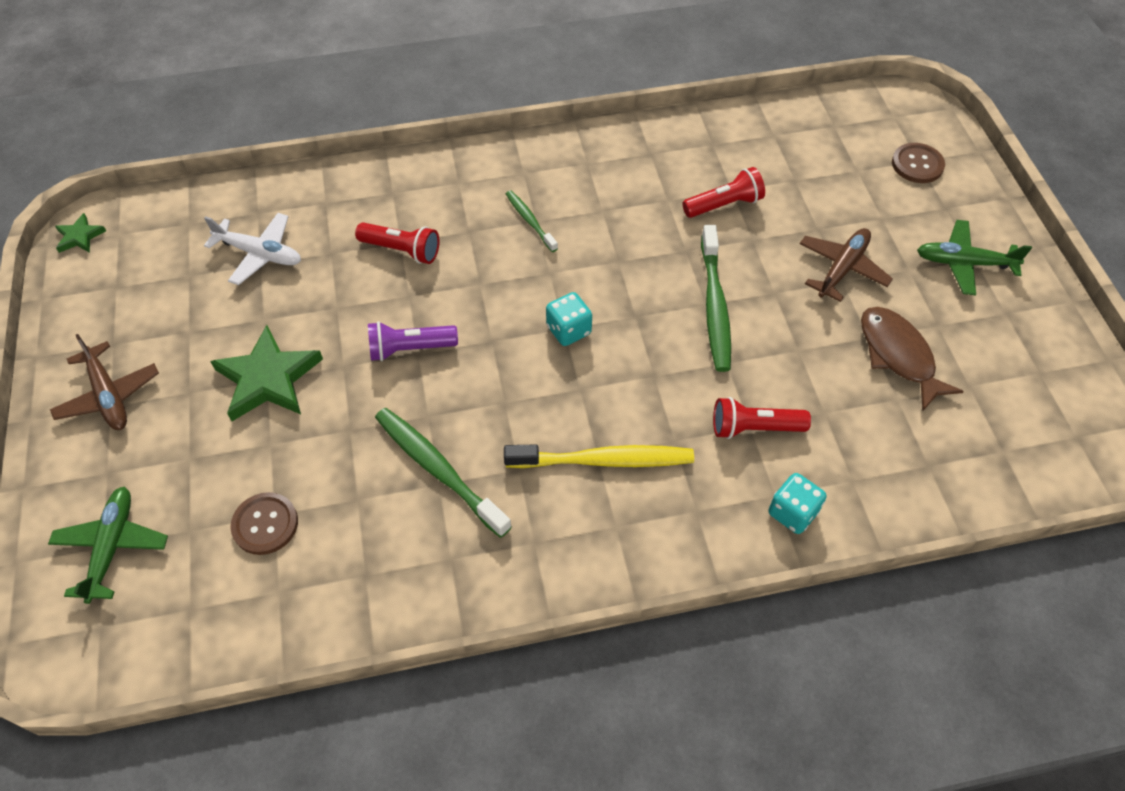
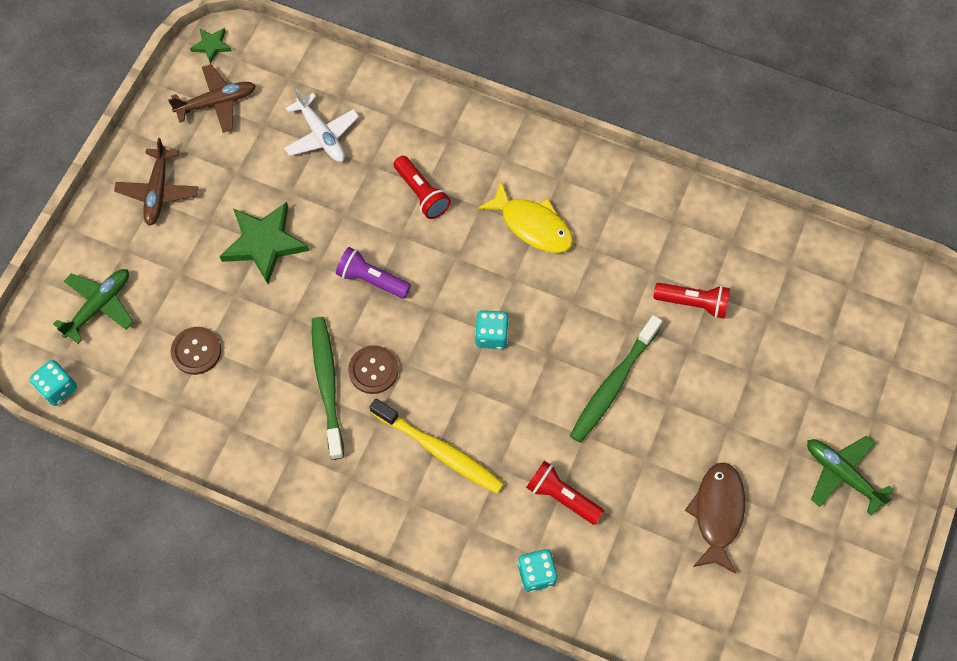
camera: 35 degrees right, 10 degrees up
(116, 666) = (58, 388): none -> turquoise dice
(530, 221) = (532, 225): green toothbrush -> yellow fish
(842, 268) = (739, 416): brown plane -> brown plane (217, 102)
(917, 164) = (887, 365): brown button -> brown button (373, 370)

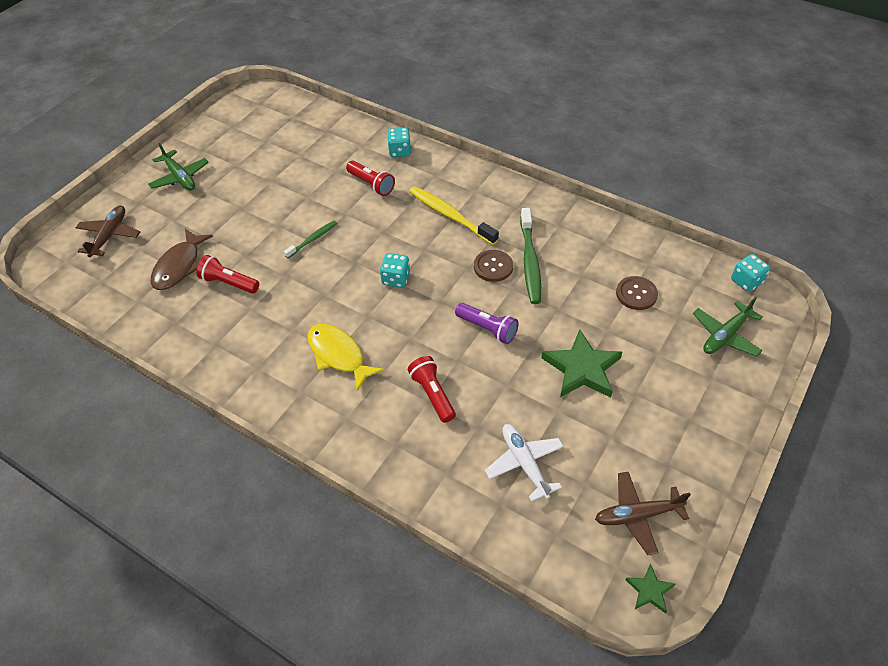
camera: 170 degrees left, 15 degrees down
(158, 192) = (688, 427): brown plane -> brown plane (109, 235)
(613, 384) = (313, 239): green toothbrush -> green toothbrush, size x0.57
(717, 513) = (272, 167): brown fish -> brown fish (179, 266)

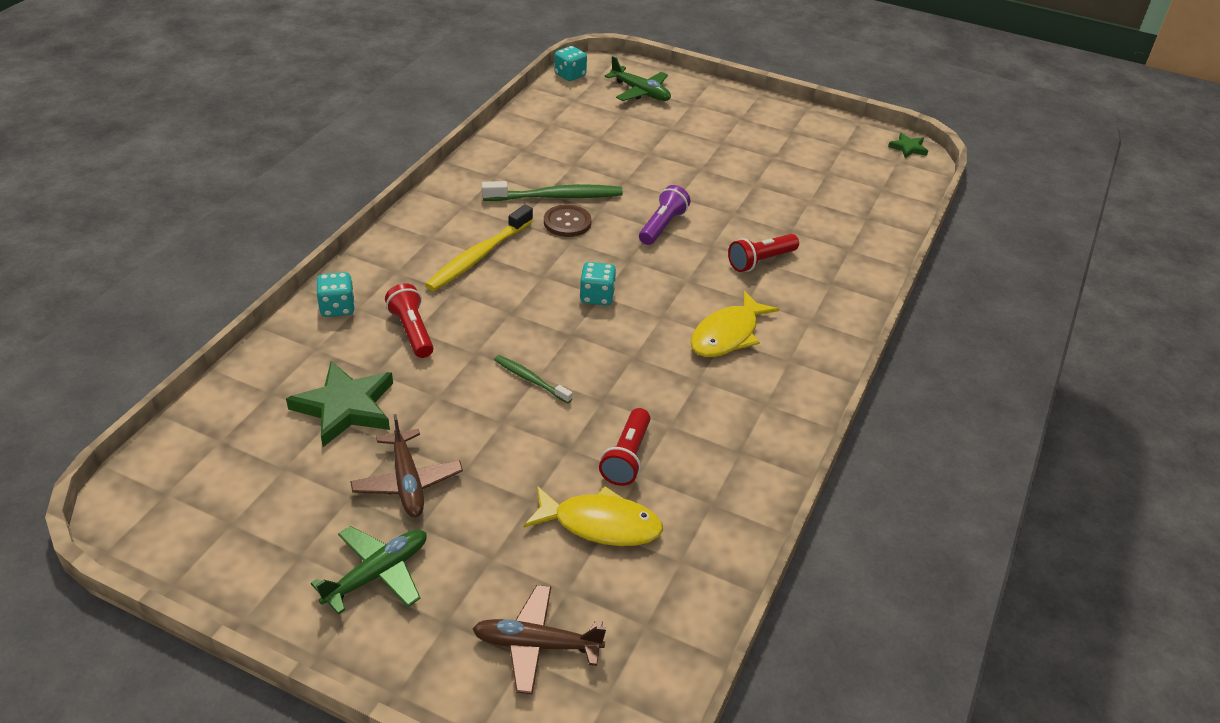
camera: 100 degrees left, 10 degrees down
(179, 266) = (600, 524): brown fish -> yellow fish
(371, 184) = (412, 331): red flashlight -> red flashlight turned 60 degrees counterclockwise
(524, 463) = (820, 204): white plane -> none
(582, 368) = (700, 169): green star -> green star (345, 407)
(636, 294) = (596, 133): brown button -> none
(637, 515) = (846, 149): brown plane -> brown plane (407, 482)

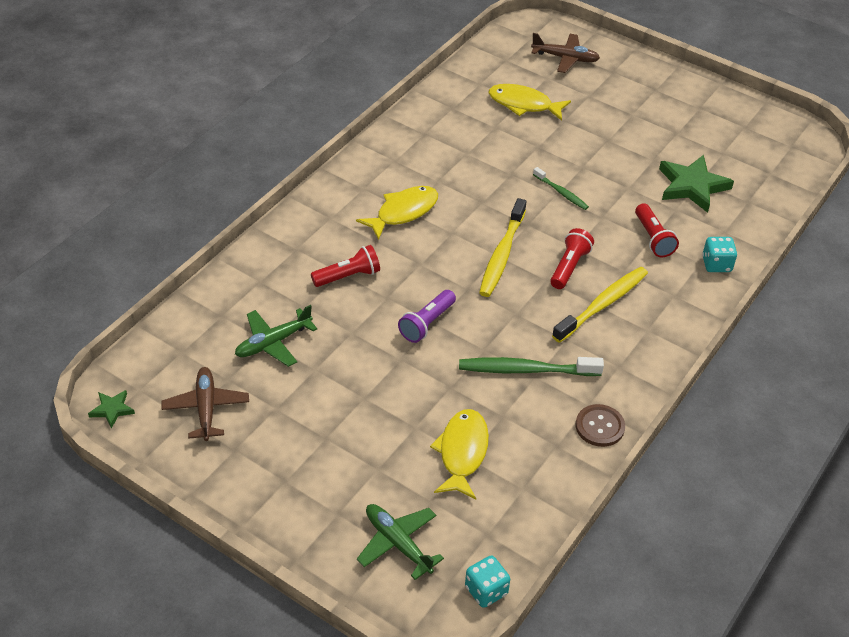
camera: 170 degrees left, 5 degrees up
(377, 573) = (653, 95): green plane -> green plane (273, 343)
(407, 482) = (642, 137): brown plane -> brown plane (206, 408)
(567, 222) = (518, 336): brown button -> brown button (599, 426)
(597, 296) = (502, 255): turquoise dice -> yellow toothbrush
(604, 140) = (462, 452): none -> yellow fish
(627, 457) = (500, 137): red flashlight -> red flashlight (569, 266)

